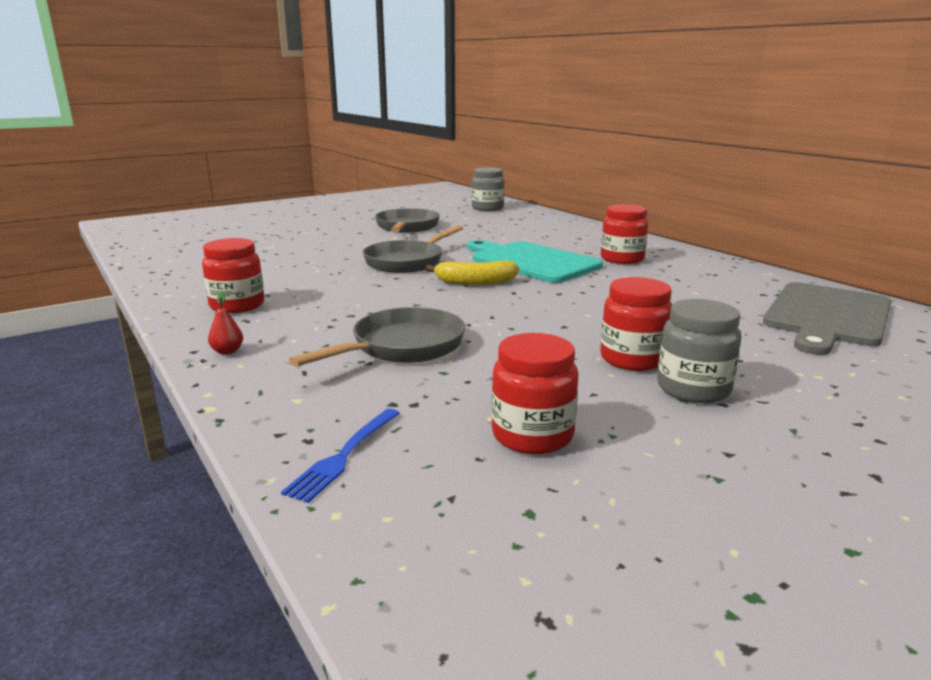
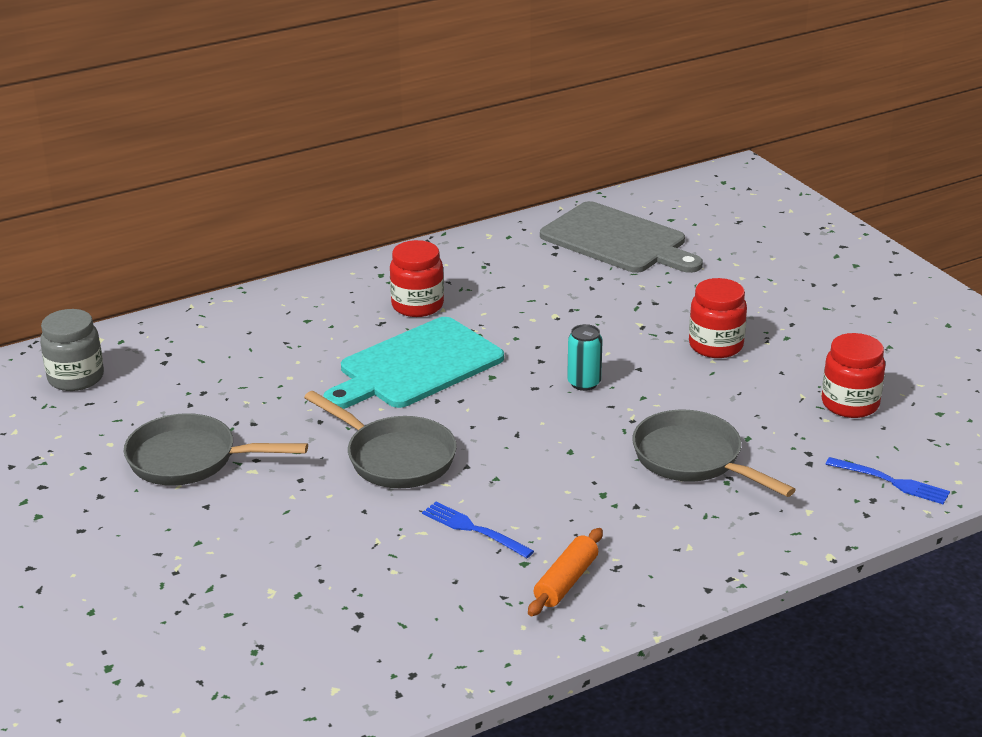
camera: 85 degrees left, 10 degrees up
(227, 351) = (708, 566): red pear -> none
(237, 305) = (566, 581): red jar -> orange rolling pin
(315, 281) = (473, 529): none -> blue fork
(475, 282) = (495, 410): yellow banana -> none
(527, 307) = (584, 383): none -> turquoise can
(693, 389) = (769, 330): grey jar -> none

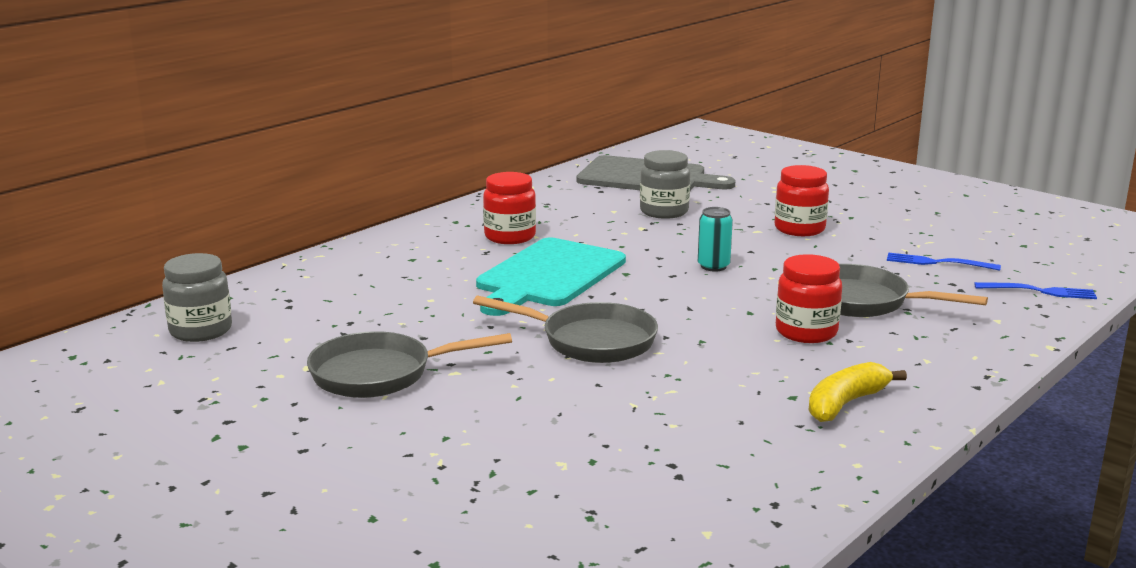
camera: 20 degrees left, 10 degrees down
(473, 529) = (718, 380): blue fork -> blue fork (937, 262)
(566, 581) = (845, 403): orange rolling pin -> yellow banana
(595, 296) = (664, 212): none -> grey jar
(850, 404) = (948, 249): red jar -> red jar (806, 332)

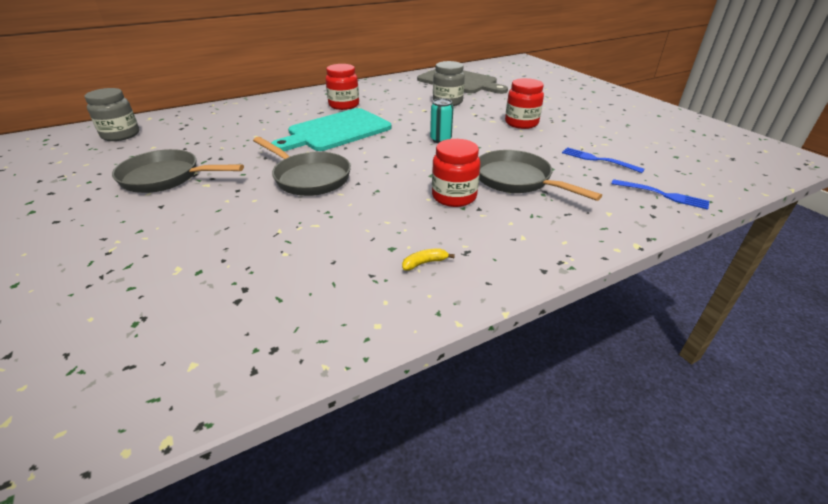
camera: 20 degrees right, 15 degrees up
(845, 403) = (424, 263): yellow banana -> yellow banana, size x0.51

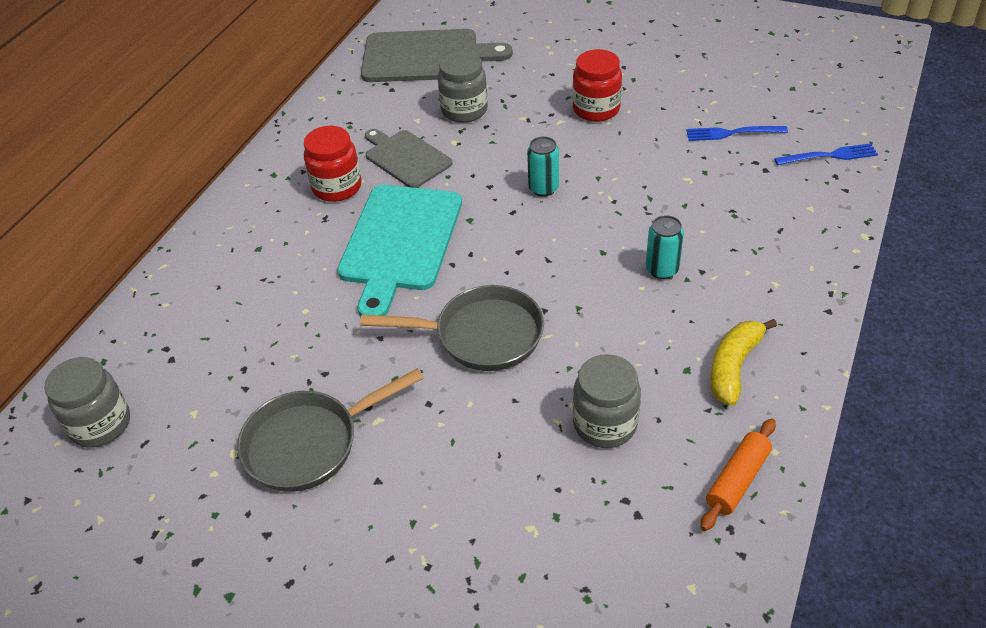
camera: 35 degrees left, 10 degrees up
(300, 246) = (605, 424): none -> grey jar
(325, 324) = (737, 480): none -> orange rolling pin
(391, 107) = (406, 158): none -> grey cutting board
(424, 263) = (733, 366): yellow banana -> yellow banana, size x1.95
(454, 197) = (662, 269): red jar -> turquoise can
(516, 180) = (691, 209): grey pan -> none

